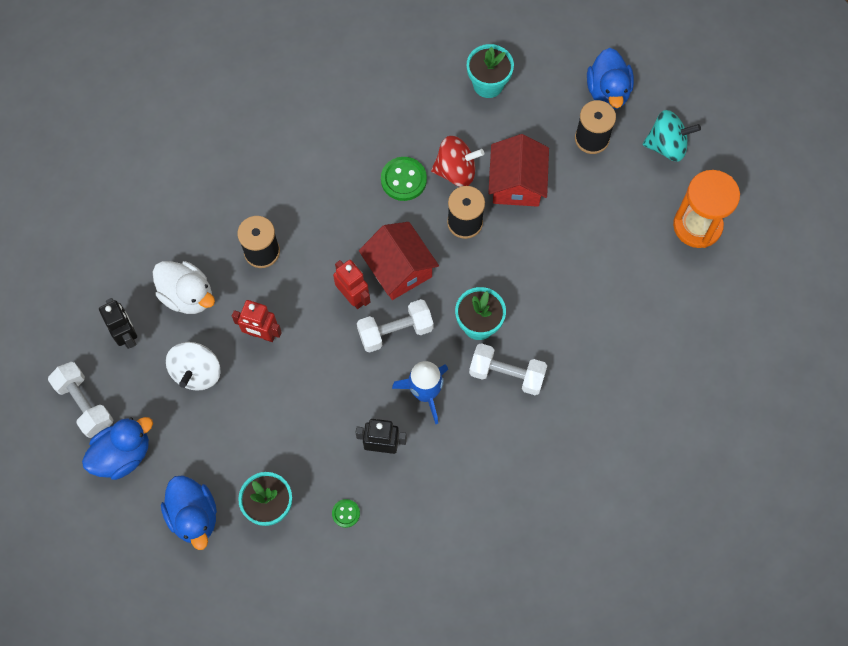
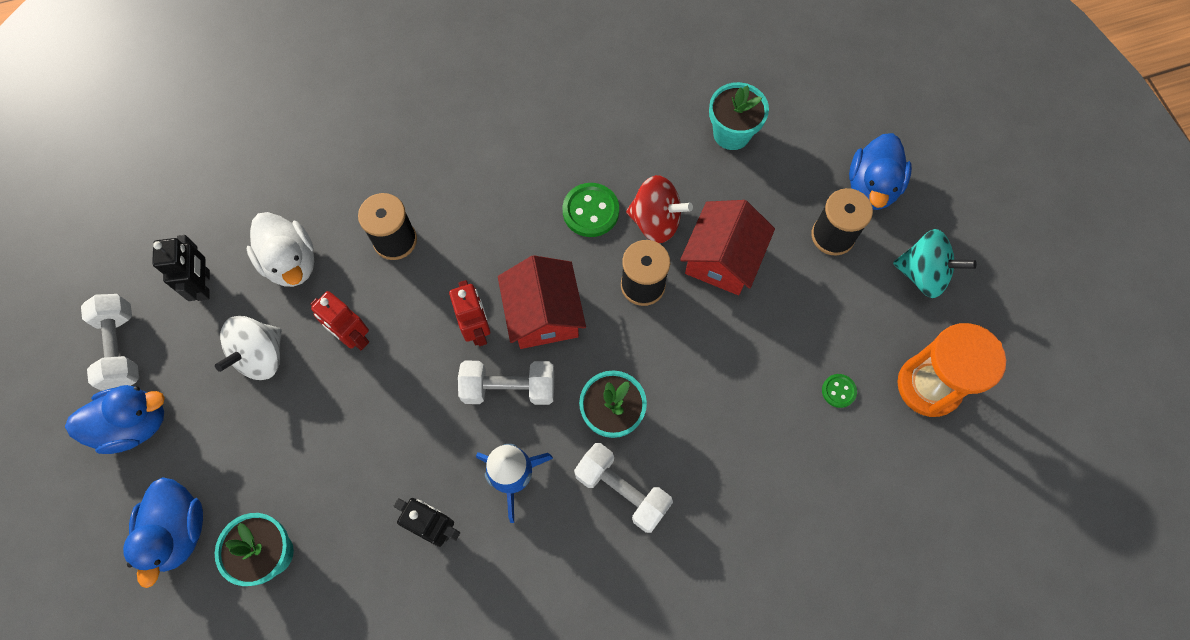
camera: 20 degrees right, 0 degrees up
(346, 513) = (356, 597): green button -> green button (838, 391)

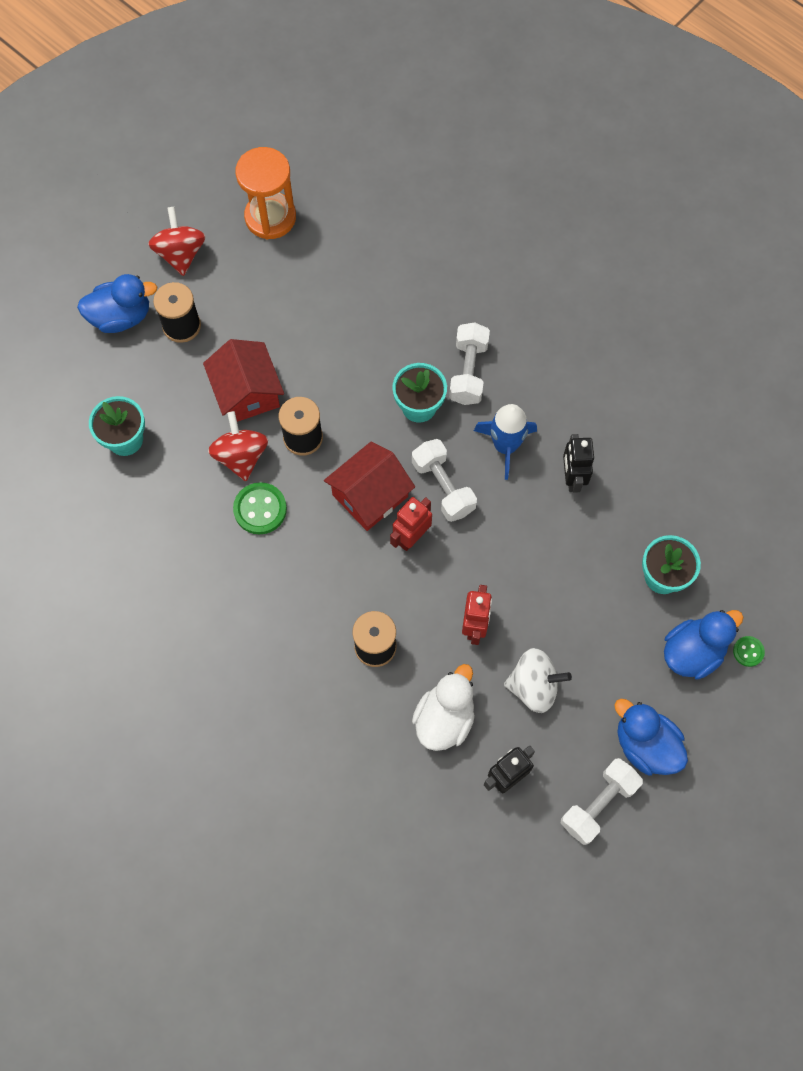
camera: 120 degrees left, 0 degrees up
(722, 259) = (247, 392): red house -> red house turned 75 degrees clockwise
(838, 391) = (309, 270): green button -> green button (748, 651)
(923, 274) = (180, 254): turquoise spinning top -> red spinning top

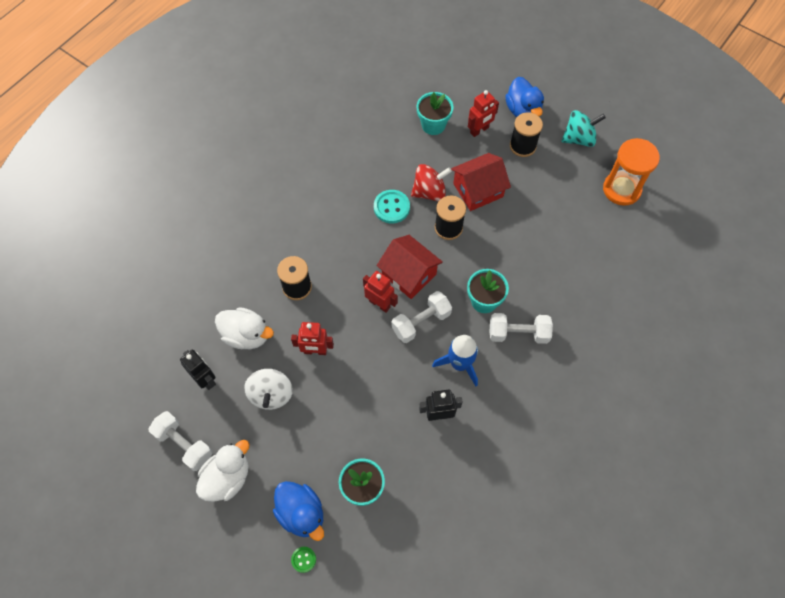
camera: 85 degrees right, 5 degrees down
(145, 378) = (479, 130): none -> red robot
(180, 254) = (579, 138): red spinning top -> turquoise spinning top
(260, 509) = (391, 207): green button -> turquoise button
(645, 745) = (227, 478): blue duck -> white duck

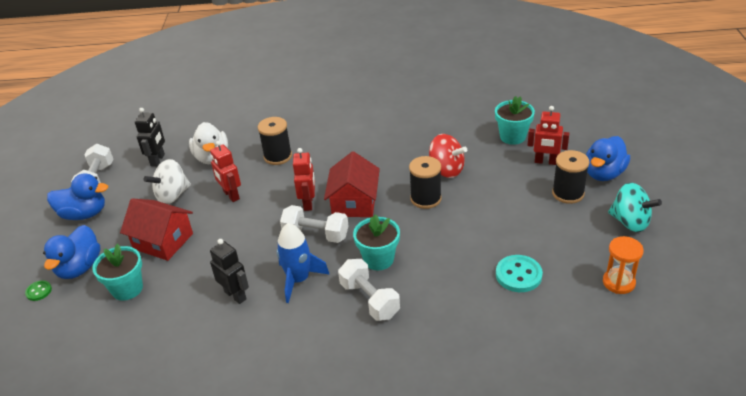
camera: 55 degrees right, 25 degrees down
(227, 478) = (84, 214): white duck -> blue duck
(391, 207) = (405, 160): turquoise button -> turquoise button (518, 275)
(478, 190) = (485, 194): red house -> red house (163, 241)
(621, 189) = (618, 282): orange hourglass -> orange hourglass, size x0.64

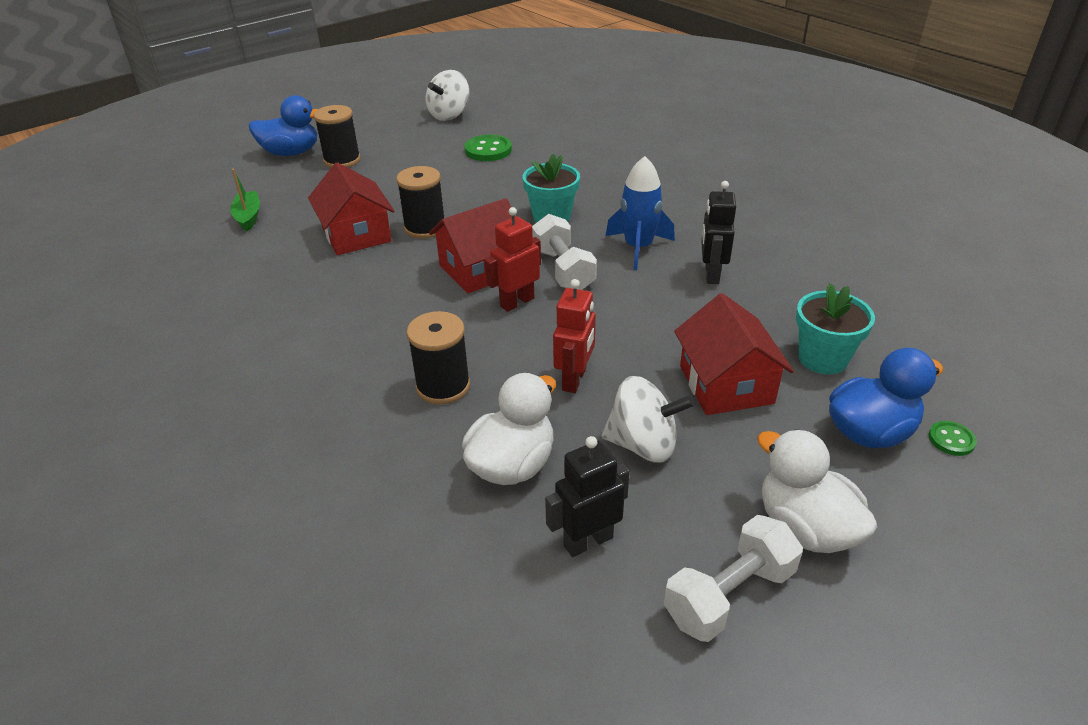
camera: 130 degrees left, 0 degrees up
(84, 214) = (805, 527): blue duck -> white duck
(369, 300) = (608, 201): white dumbbell -> none
(446, 170) = (356, 234): red spinning top -> red house
(512, 137) = (248, 217): turquoise flower pot -> green boat
(518, 275) = (488, 150): turquoise button -> green button
(545, 162) = (291, 184): red robot -> none
(618, 282) = (449, 115): orange hourglass -> white spinning top
(630, 222) = (362, 127): turquoise spinning top -> none

